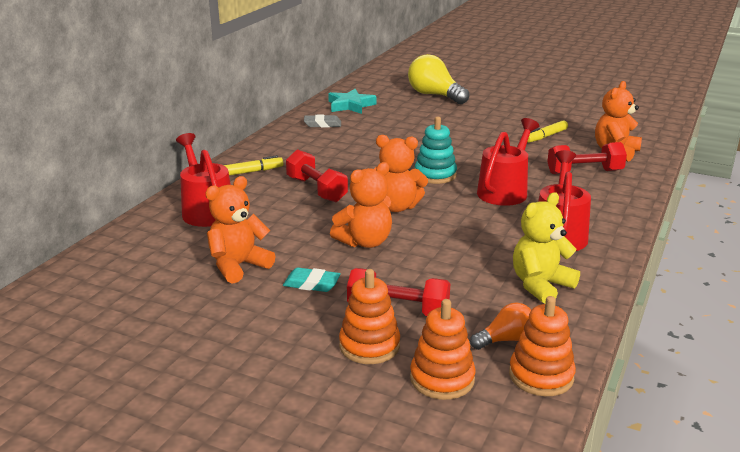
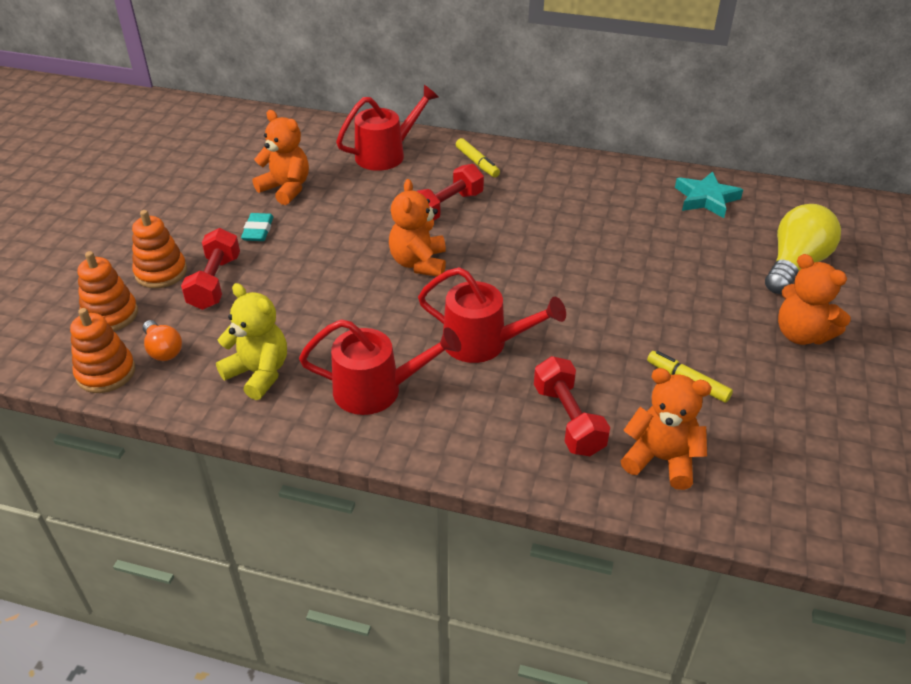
camera: 80 degrees right, 15 degrees up
(322, 124) = (629, 187): grey eraser -> none
(365, 242) = (337, 251): orange teddy bear -> orange teddy bear (801, 334)
(435, 175) = (511, 284): turquoise stacking toy -> none

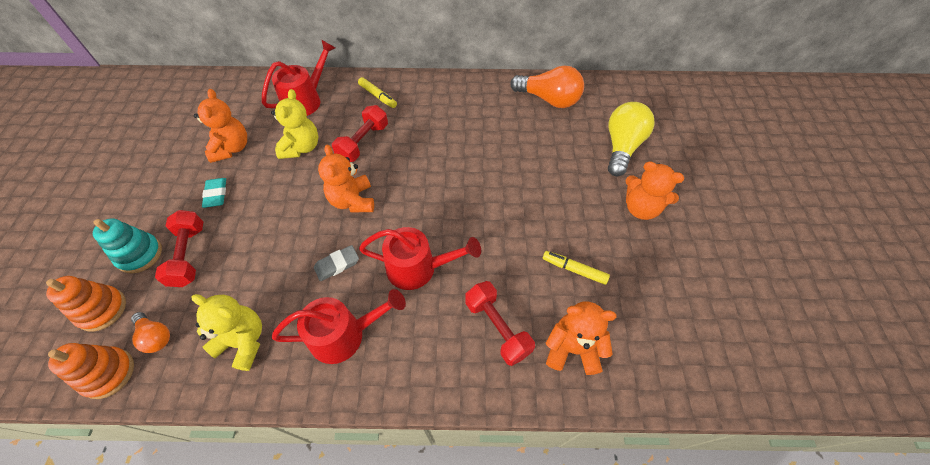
camera: 15 degrees left, 15 degrees up
(161, 272) = (140, 254): orange stacking toy -> turquoise stacking toy
(286, 189) = (231, 148): orange teddy bear -> orange teddy bear turned 60 degrees clockwise
(369, 201) = (301, 147): none -> yellow teddy bear
(384, 322) = (337, 264): none -> grey eraser
(706, 199) = (549, 99): turquoise star -> orange light bulb

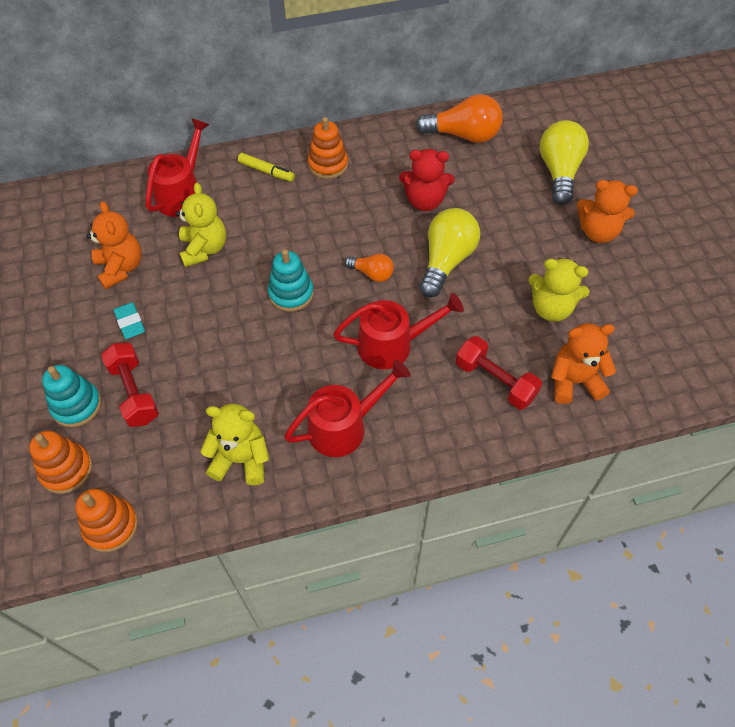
camera: 15 degrees left, 0 degrees up
(156, 336) = (143, 479): orange light bulb -> orange light bulb (372, 274)
(337, 264) = (305, 362): grey eraser -> none
(352, 201) = (291, 294): orange teddy bear -> turquoise stacking toy
(363, 142) = (274, 228): red dumbbell -> none
(428, 101) = (328, 165): none -> orange stacking toy
(494, 203) = (446, 261): none -> yellow light bulb
(495, 147) = (425, 201): none -> red teddy bear
(574, 270) = (551, 308): yellow marker -> yellow teddy bear

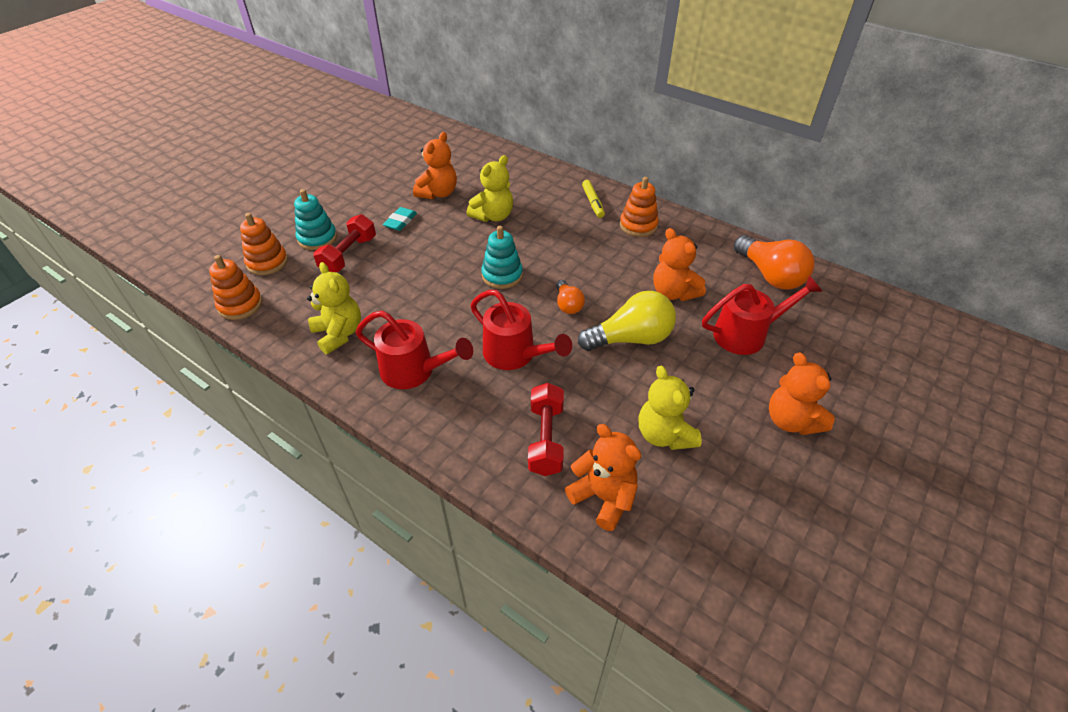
camera: 50 degrees right, 10 degrees down
(183, 193) = (527, 181): red watering can -> red watering can (747, 334)
(425, 201) = (673, 292): red teddy bear -> orange teddy bear
(559, 172) = (820, 355): yellow light bulb -> none

